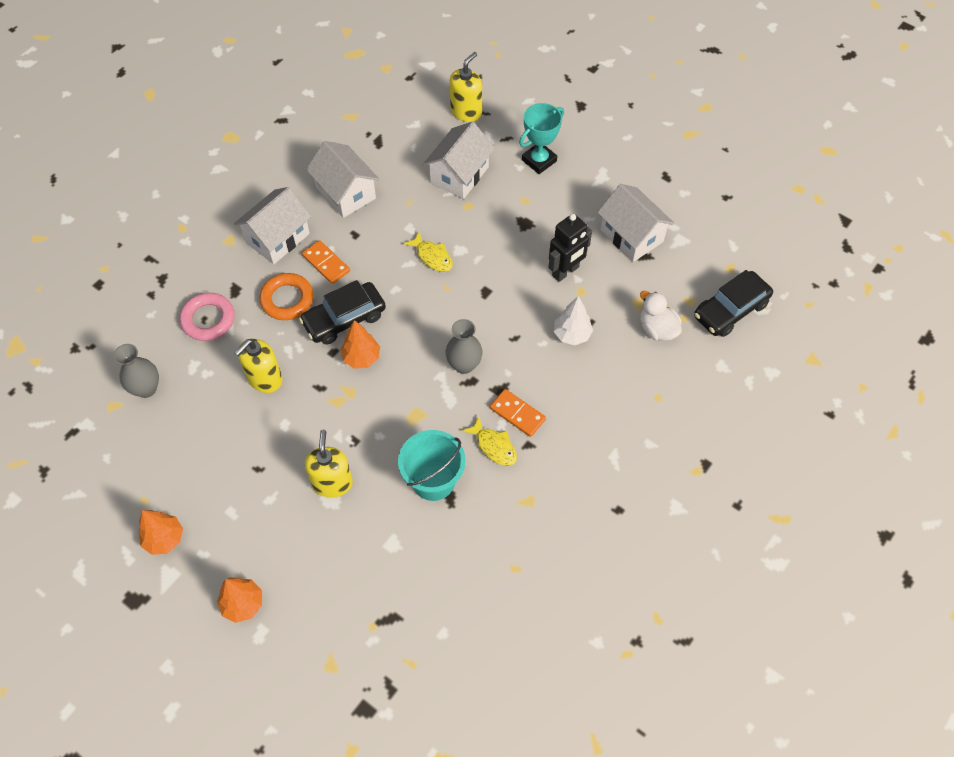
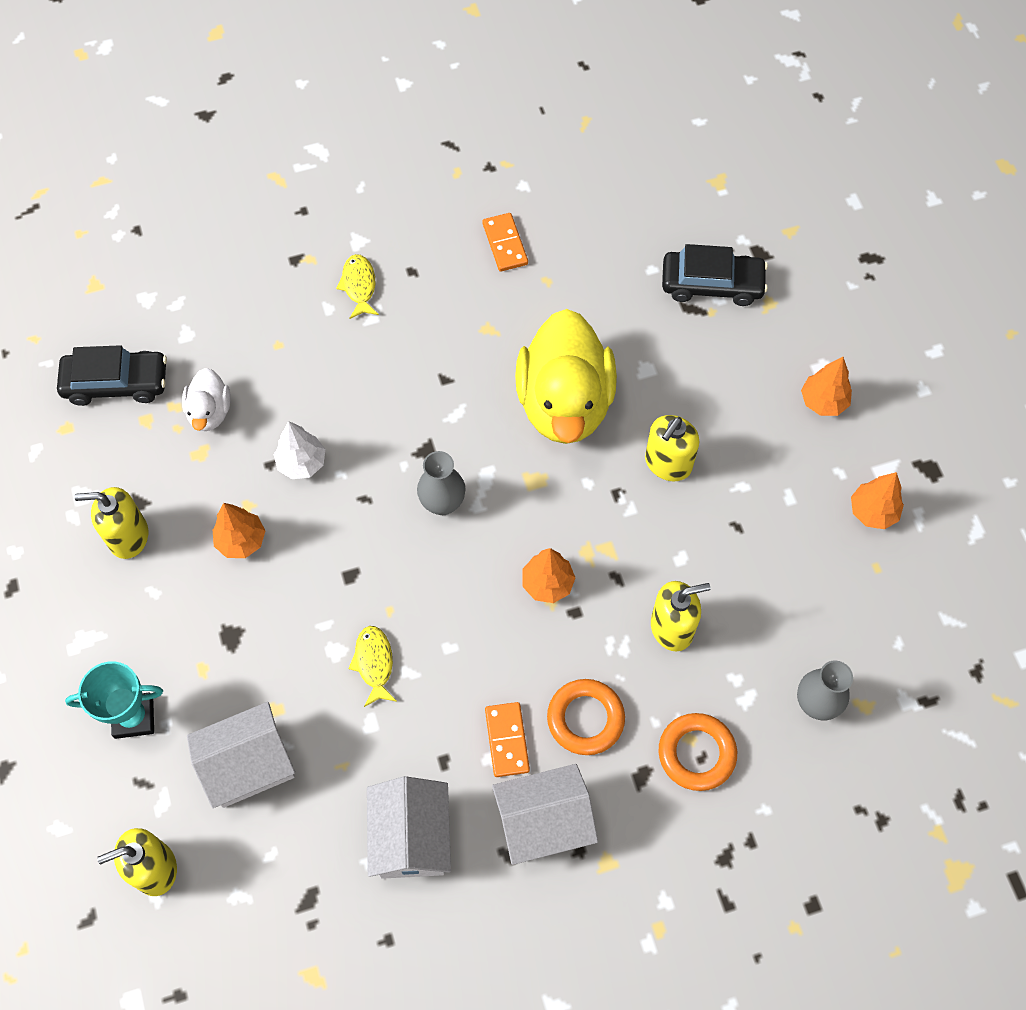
camera: 145 degrees left, 5 degrees up
(208, 319) = (696, 753): pink ring -> orange ring
(344, 319) = (535, 646): black car -> black car (712, 284)
(433, 480) = (564, 403): turquoise bucket -> yellow duck
(494, 446) = (479, 399): yellow fish -> yellow fish (359, 285)
(517, 414) = (430, 416): orange domino -> orange domino (505, 244)
(565, 271) = (241, 541): black robot -> orange tree
(631, 235) = (128, 536): white house -> yellow soap dispenser

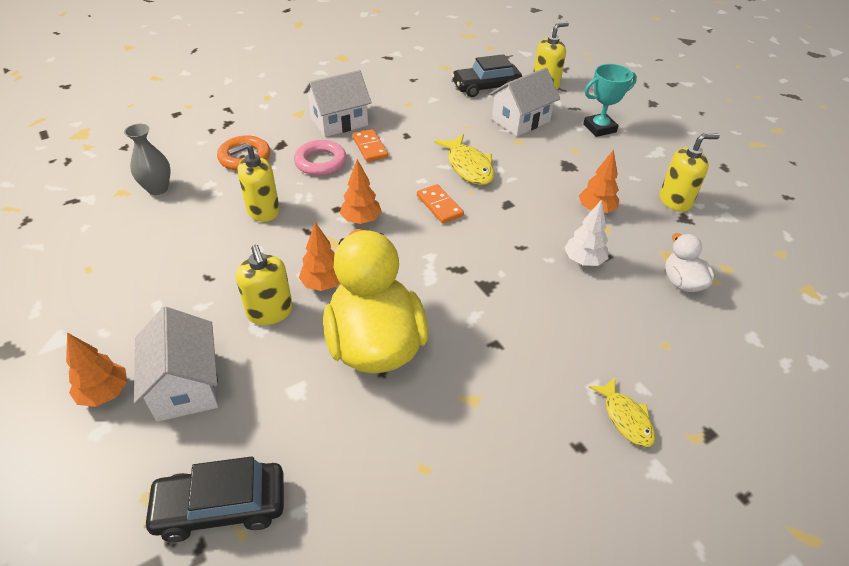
camera: 165 degrees right, 20 degrees down
(116, 383) = (774, 289): black car -> black car (486, 87)
(374, 663) = (468, 167): yellow fish -> yellow fish, size x1.52
(411, 837) = (414, 108): white house -> white house (186, 385)
(442, 503) = (458, 254): grey vase -> none
(505, 244) = (487, 506): orange domino -> orange domino (439, 206)
(585, 719) = (320, 162): orange ring -> pink ring
(668, 463) = (270, 312): yellow soap dispenser -> yellow soap dispenser turned 135 degrees clockwise
(873, 512) = (79, 307): orange tree -> orange tree (323, 284)

